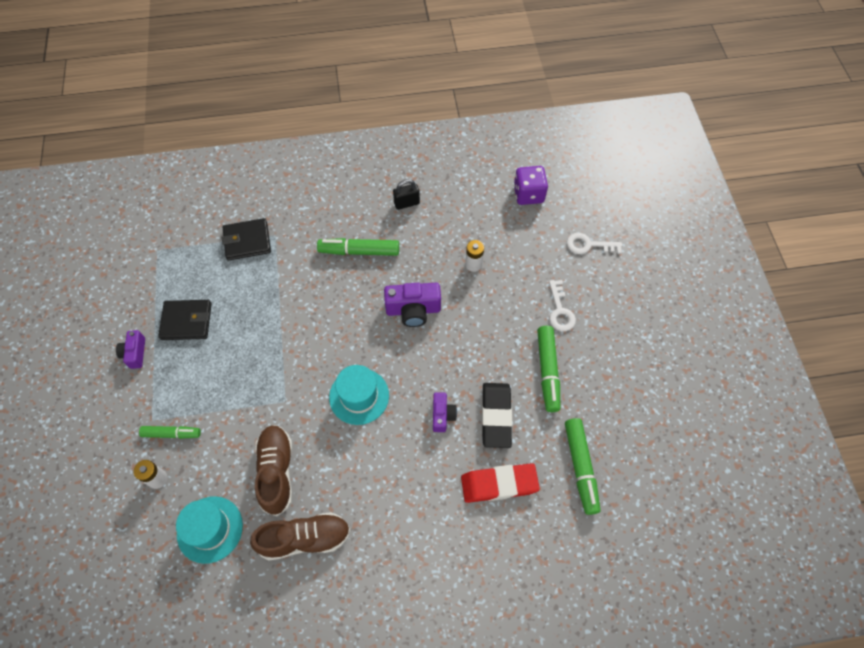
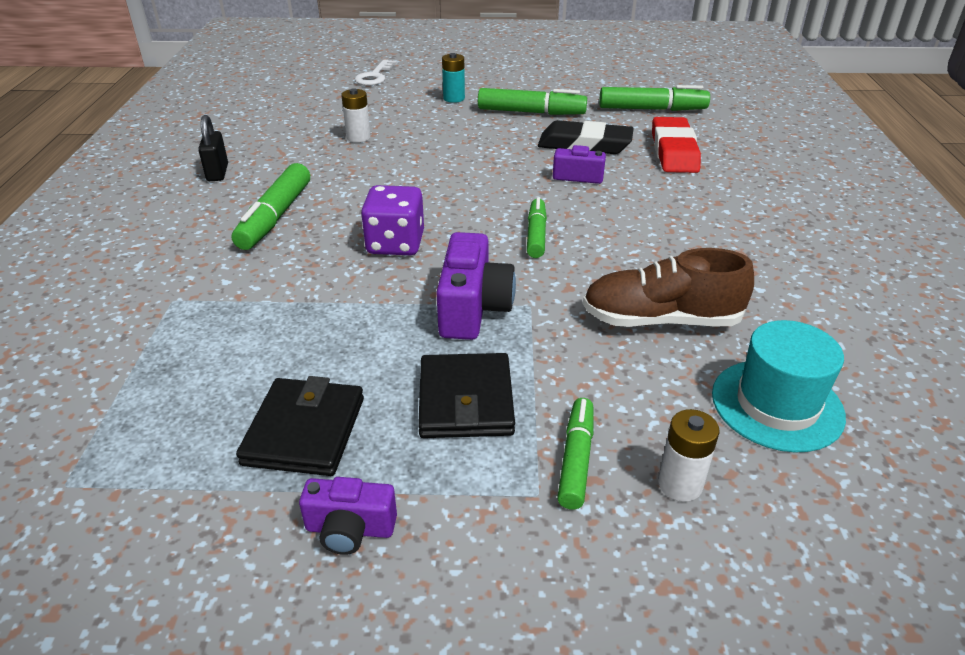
camera: 80 degrees left, 25 degrees down
(247, 241) = (158, 335): black wallet -> black wallet (465, 400)
(305, 538) = (771, 297): brown shoe -> none
(359, 396) = (536, 235): turquoise hat -> green marker
(413, 310) = (408, 183): purple camera -> purple camera (473, 308)
(528, 194) = (276, 97): purple dice -> purple dice (395, 244)
(560, 310) = (454, 98): white key -> turquoise battery

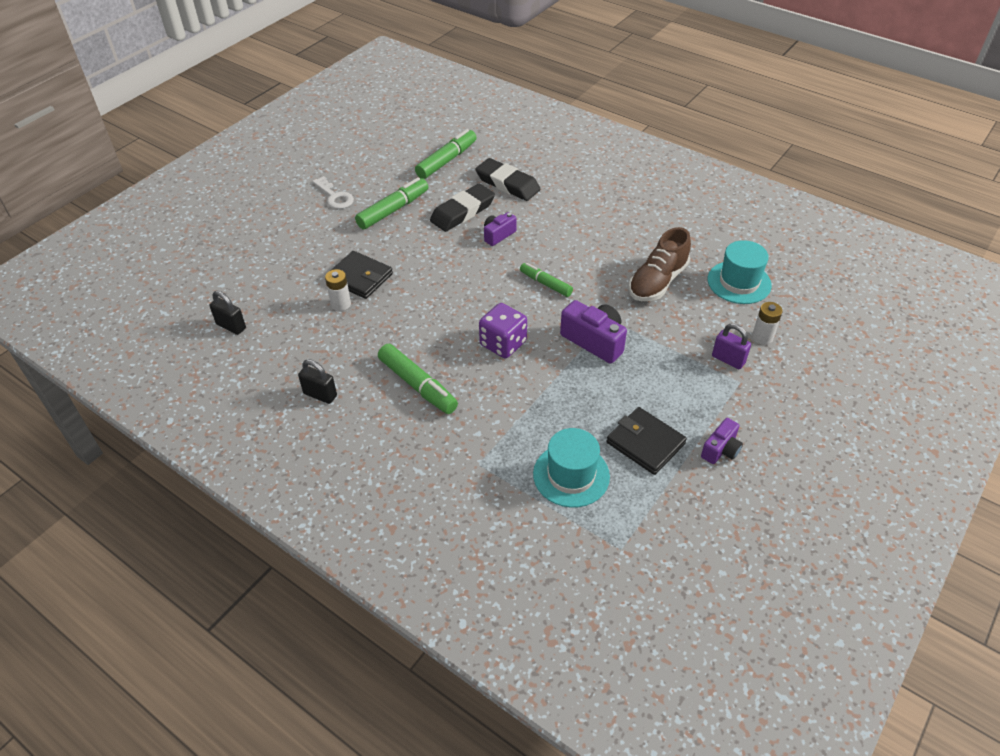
camera: 55 degrees left, 10 degrees up
(193, 381) = (571, 475): none -> turquoise hat
(276, 105) = (231, 326): none -> black padlock
(374, 76) = (239, 254): white key -> white key (335, 196)
(454, 98) = (329, 233): turquoise battery -> none
(465, 400) = (665, 377): black wallet -> black wallet (360, 277)
(576, 459) = (728, 360): green marker -> purple padlock
(674, 151) = (507, 184): red eraser -> black eraser

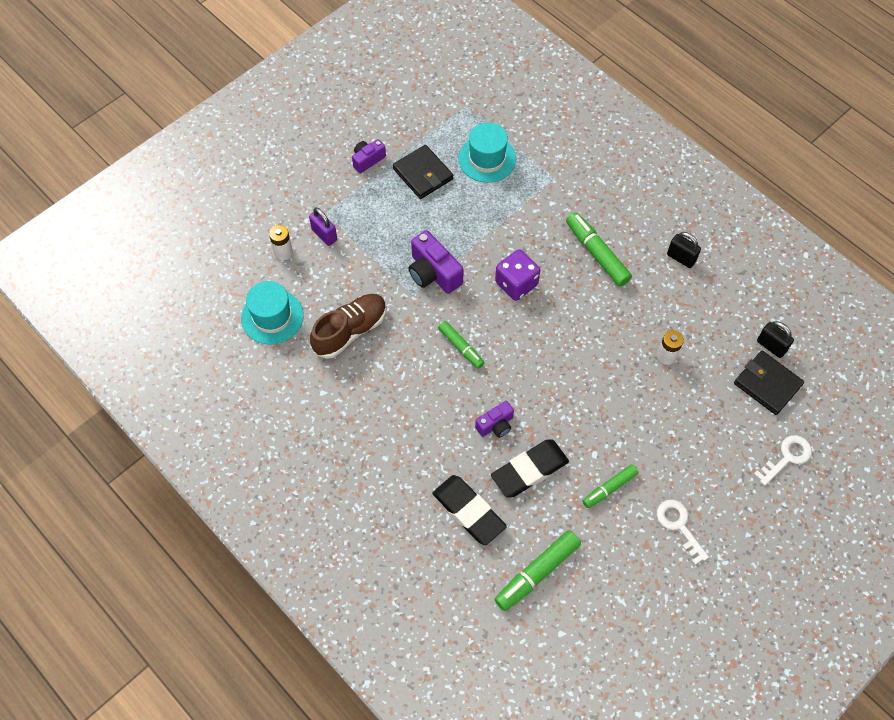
camera: 170 degrees left, 15 degrees up
(234, 247) = (787, 457): none -> white key
(360, 277) = (648, 388): black wallet -> black wallet (767, 384)
(393, 210) = (609, 488): green marker -> green marker, size x0.64

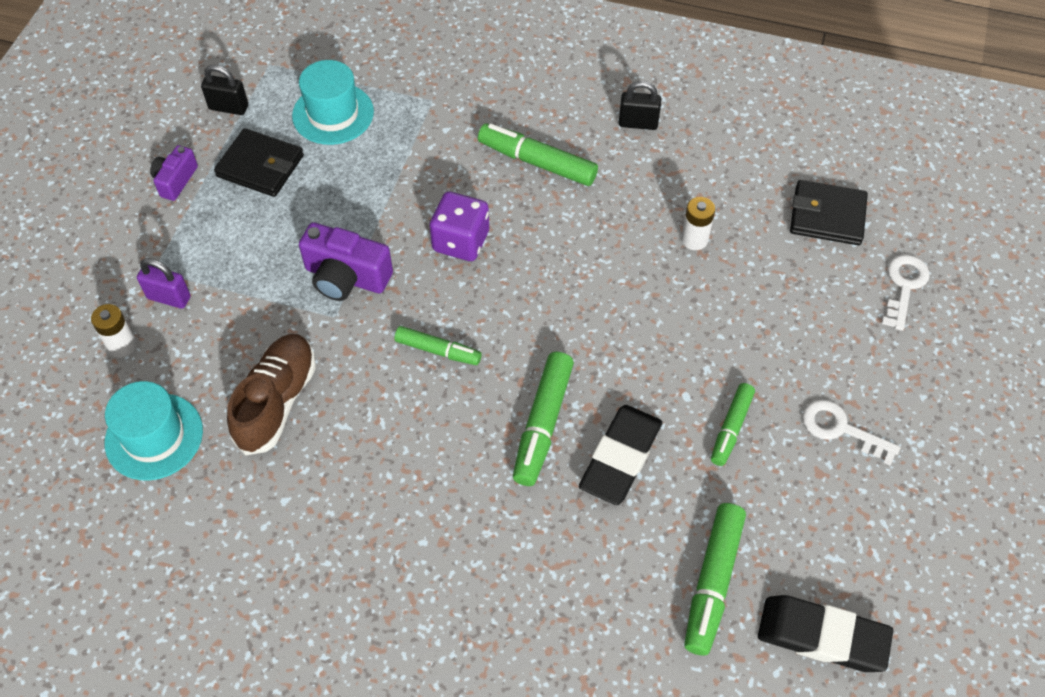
camera: 30 degrees left, 5 degrees down
(468, 511) = (576, 552): black eraser -> black eraser (822, 636)
(496, 425) = (542, 424): purple camera -> green marker
(771, 346) = (802, 172): black padlock -> black padlock (228, 107)

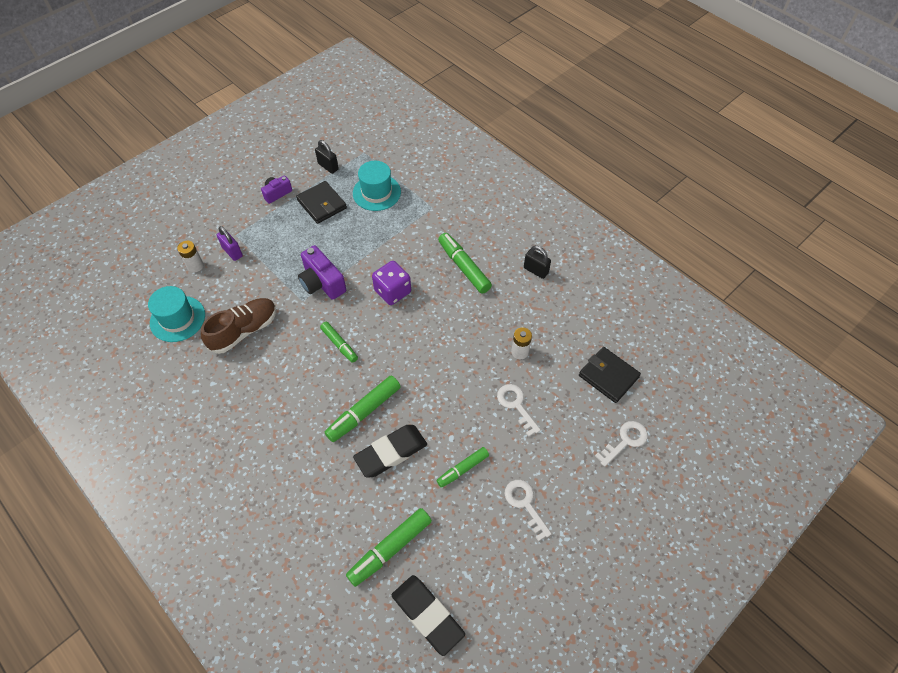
camera: 30 degrees right, 0 degrees up
(739, 311) = (516, 405): none -> white key

